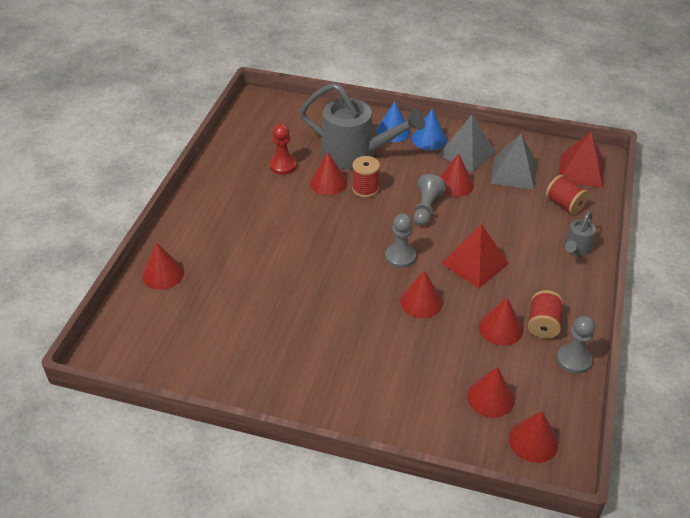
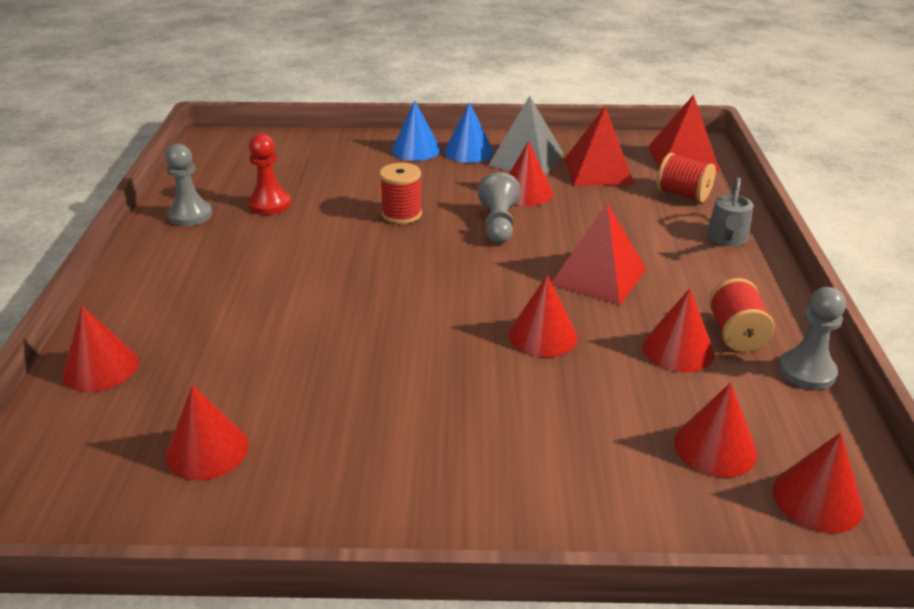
camera: 15 degrees left, 10 degrees down
(328, 182) = (344, 214): red cone -> red cone (207, 450)
(356, 154) = (374, 179): grey watering can -> none
(400, 257) = (486, 285): grey pawn -> grey pawn (190, 215)
(513, 172) = (598, 171): grey pyramid -> red pyramid

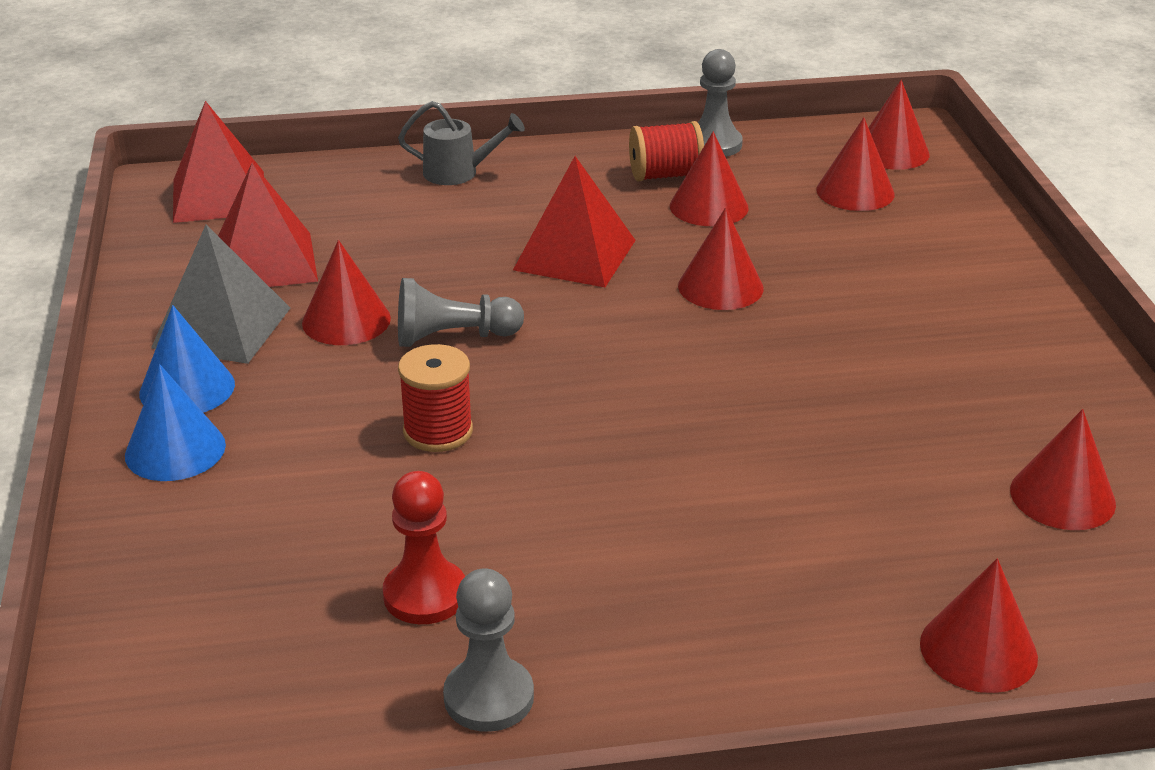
camera: 100 degrees left, 0 degrees up
(682, 194) = (339, 198): red spool -> none

